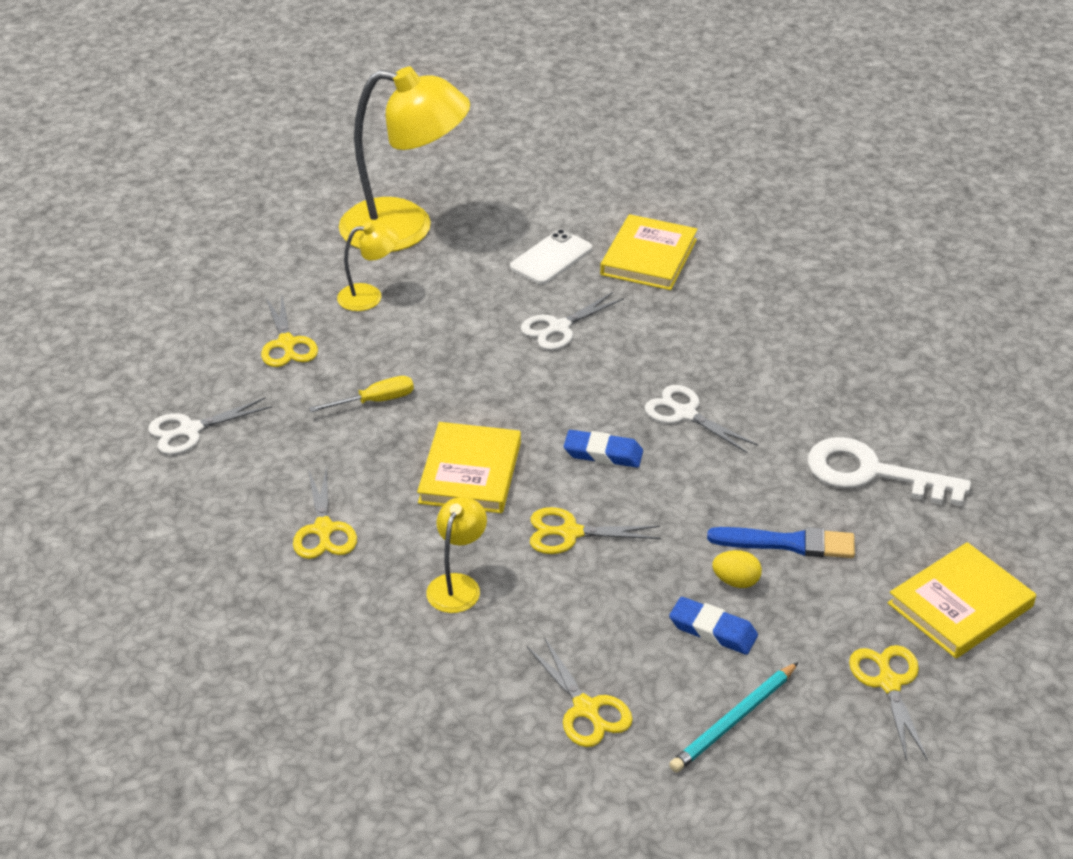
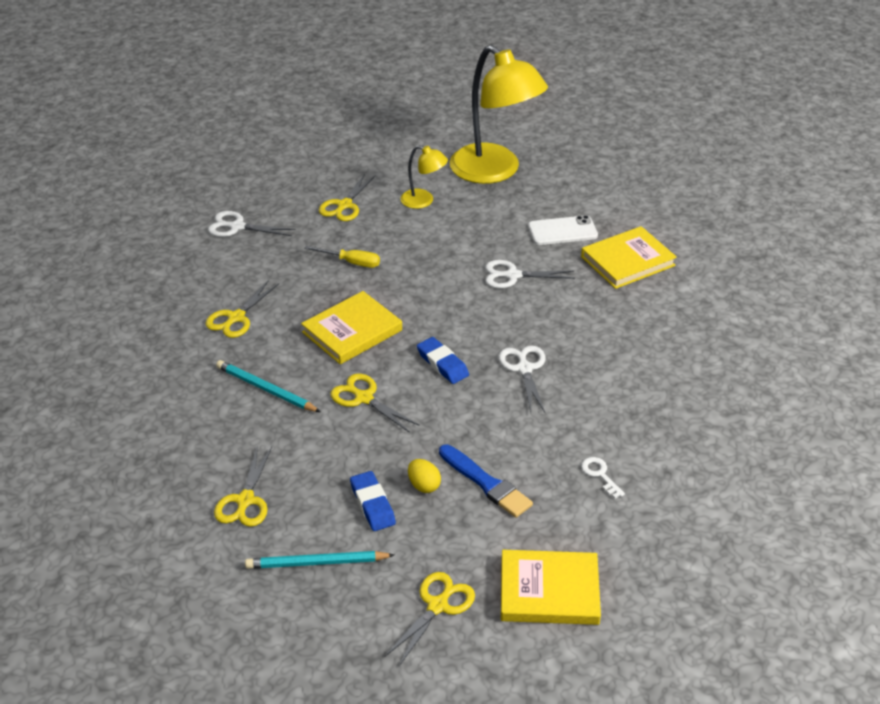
camera: 40 degrees right, 0 degrees up
(457, 585) = (266, 389): yellow lamp -> turquoise pencil
(872, 473) = (600, 475): white key -> white key, size x0.43

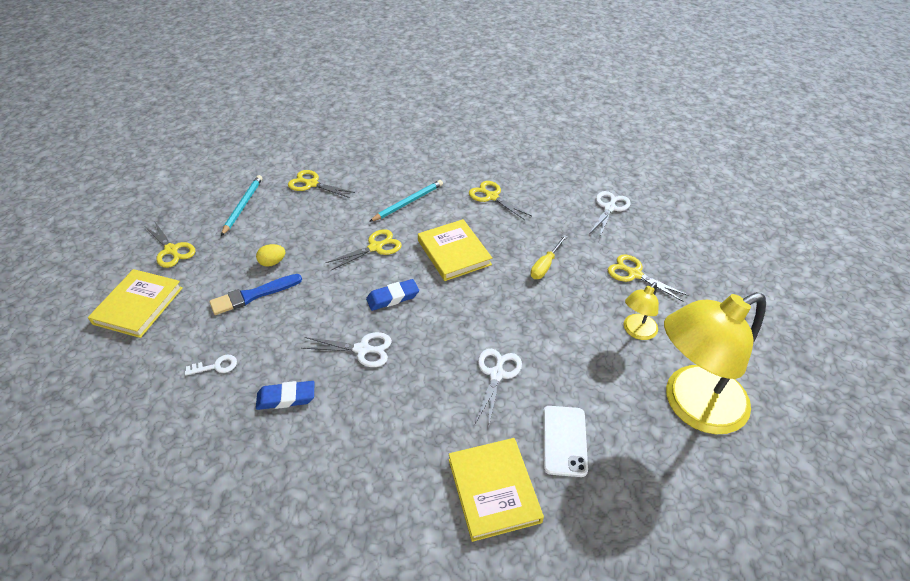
camera: 105 degrees right, 5 degrees up
(372, 504) = (272, 236): blue eraser -> blue eraser (286, 398)

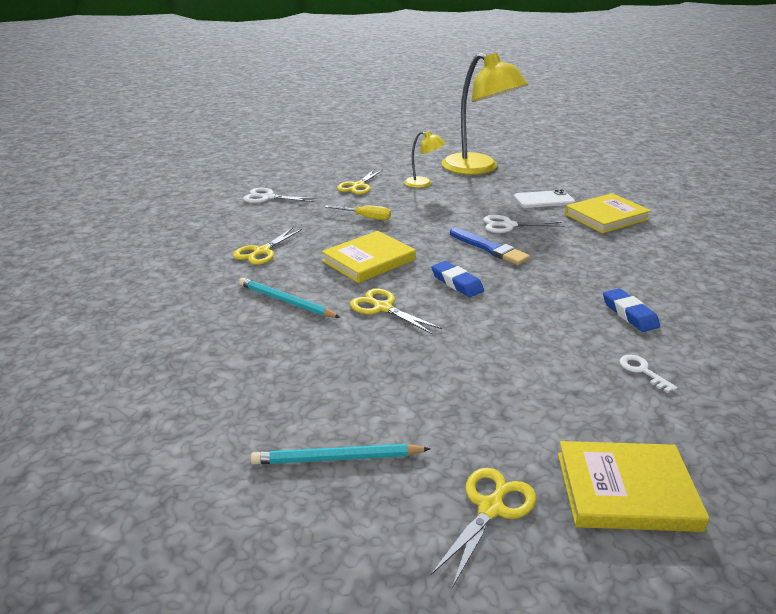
camera: 105 degrees left, 15 degrees down
(253, 295) = (521, 379): blue brush -> blue brush (490, 248)
(272, 262) = (453, 380): yellow egg -> none
(311, 184) = (257, 395): yellow scissors -> none
(362, 349) = (536, 286): white scissors -> none

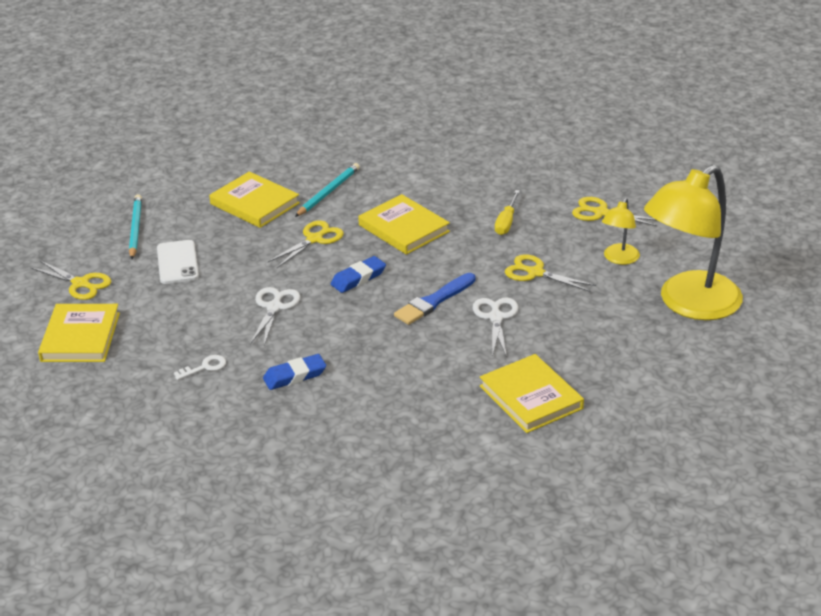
camera: 90 degrees right, 5 degrees up
(261, 252) = (420, 170): yellow scissors -> yellow scissors (535, 273)
(268, 197) = (554, 159): white scissors -> white scissors (274, 307)
(296, 351) = (254, 204): none -> yellow book
(543, 200) = (581, 351): white phone -> white phone (177, 262)

